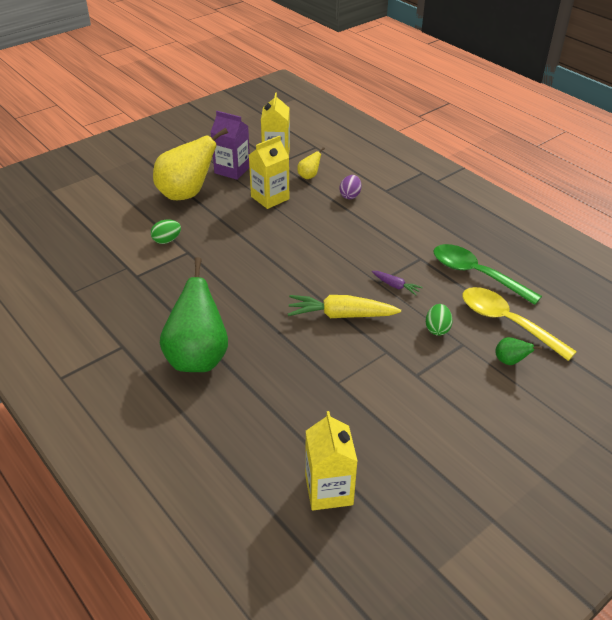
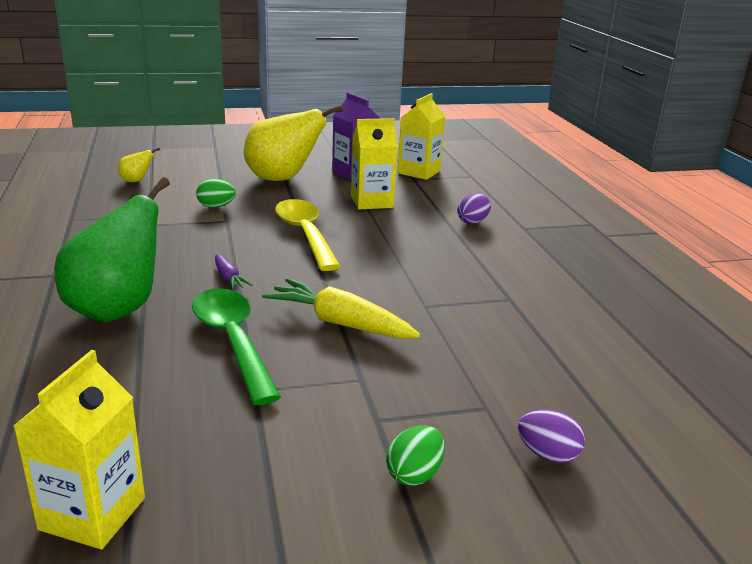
camera: 25 degrees right, 15 degrees down
(309, 176) = (438, 196): yellow pear -> yellow pear (136, 181)
(395, 286) = (447, 316): purple carrot -> purple carrot (229, 278)
(437, 329) = (463, 378): green egg -> green egg (414, 474)
(476, 274) = (581, 337): green spoon -> green spoon (233, 341)
(507, 322) = (584, 405): yellow spoon -> yellow spoon (305, 234)
(510, 361) = (547, 455): green pear -> purple egg

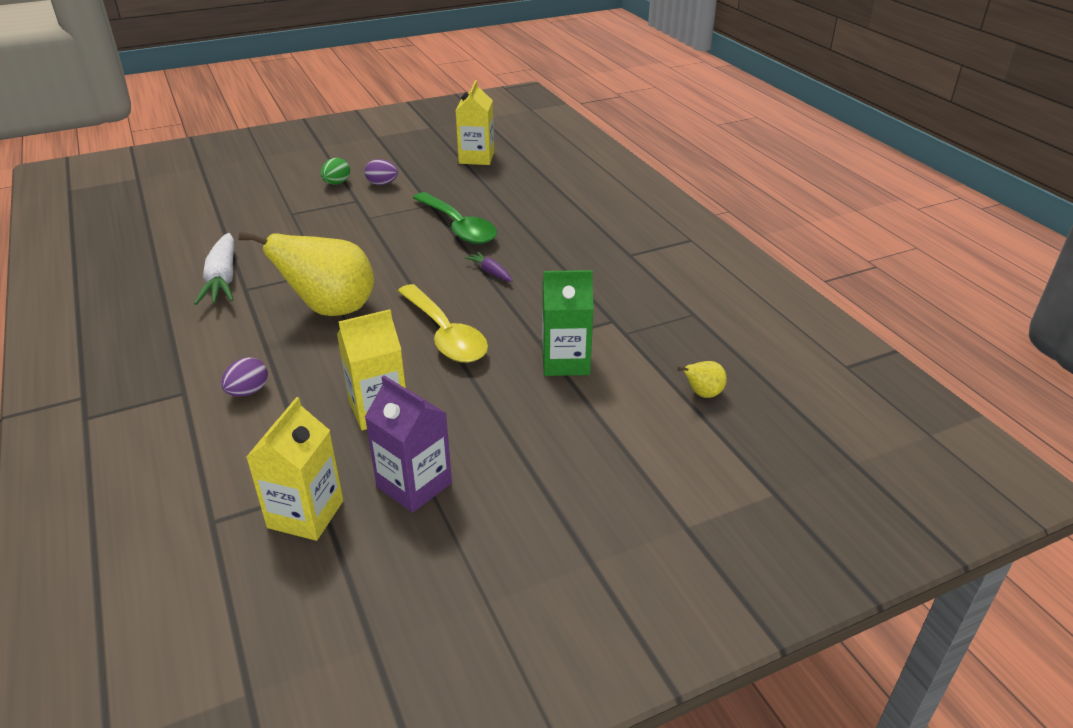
camera: 170 degrees right, 10 degrees up
(118, 309) = (552, 236): green pear -> none
(216, 207) = (565, 361): green egg -> green carton
(283, 179) = (517, 441): yellow pear -> yellow pear (331, 309)
(340, 323) = (388, 249): yellow carrot -> none
(543, 313) = (222, 279): none -> white carrot
(547, 455) = (264, 197): purple egg -> purple egg (382, 184)

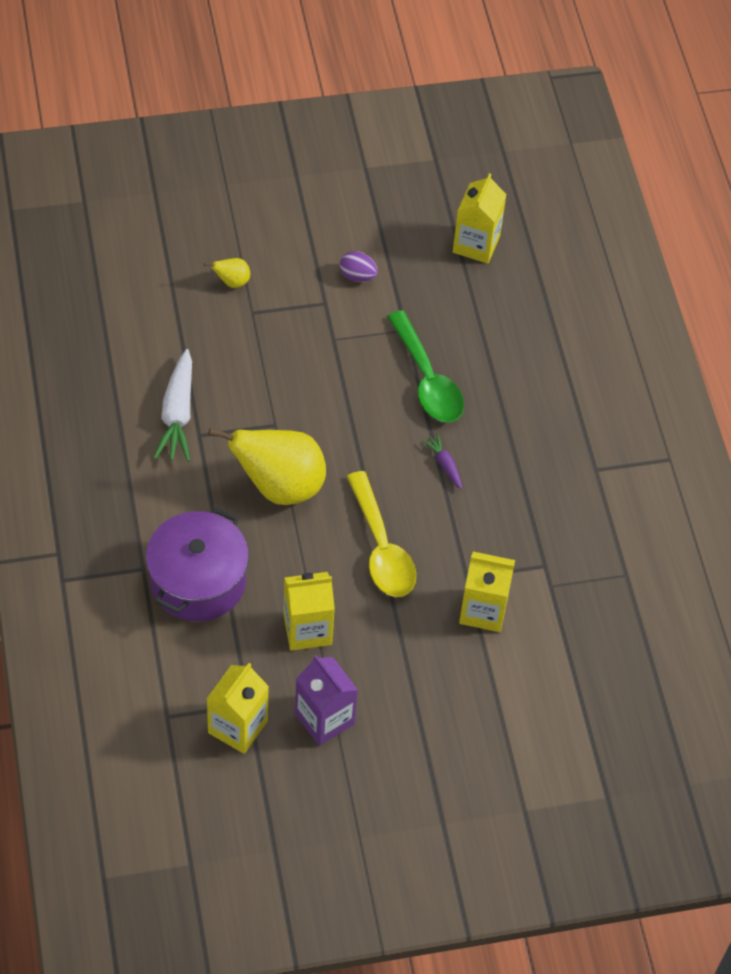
camera: 10 degrees right, 20 degrees up
(248, 392) = (198, 581): purple egg -> purple pot
(337, 183) = (306, 263): green egg -> none
(565, 361) = (483, 610): green carton -> yellow carton
(702, 394) = (592, 679): yellow pear -> yellow pear (232, 282)

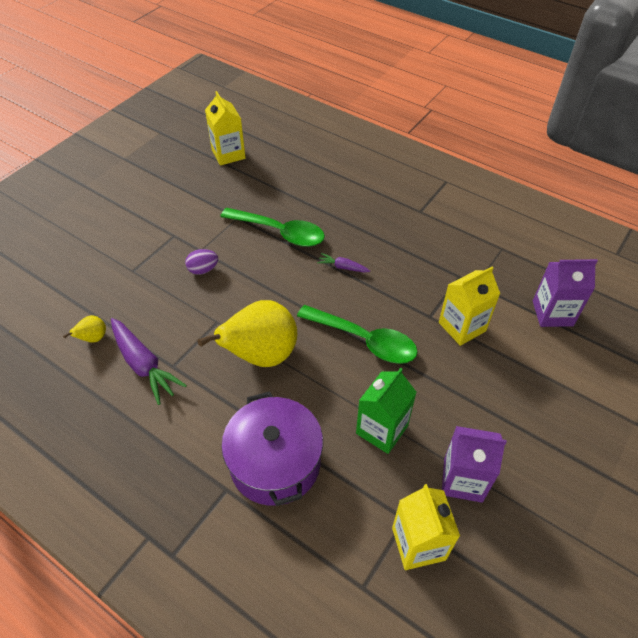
camera: 40 degrees left, 5 degrees down
(177, 414) = (144, 365): white carrot -> purple carrot
(232, 282) = (101, 263): yellow pear -> yellow pear (93, 338)
(307, 629) = (382, 429): yellow carton -> green carton
(357, 276) = (178, 210): purple egg -> purple egg (203, 269)
(381, 548) = (364, 340): yellow spoon -> green spoon
(585, 671) = (552, 313): none -> purple carton

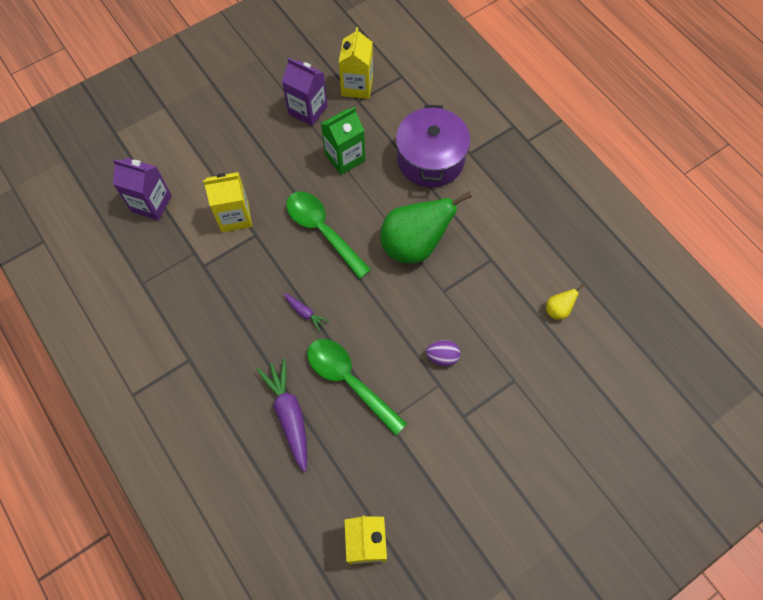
camera: 160 degrees left, 15 degrees up
(144, 365) = (515, 268): purple carrot -> purple carrot (289, 415)
(261, 355) = (414, 245): yellow pear -> green pear

